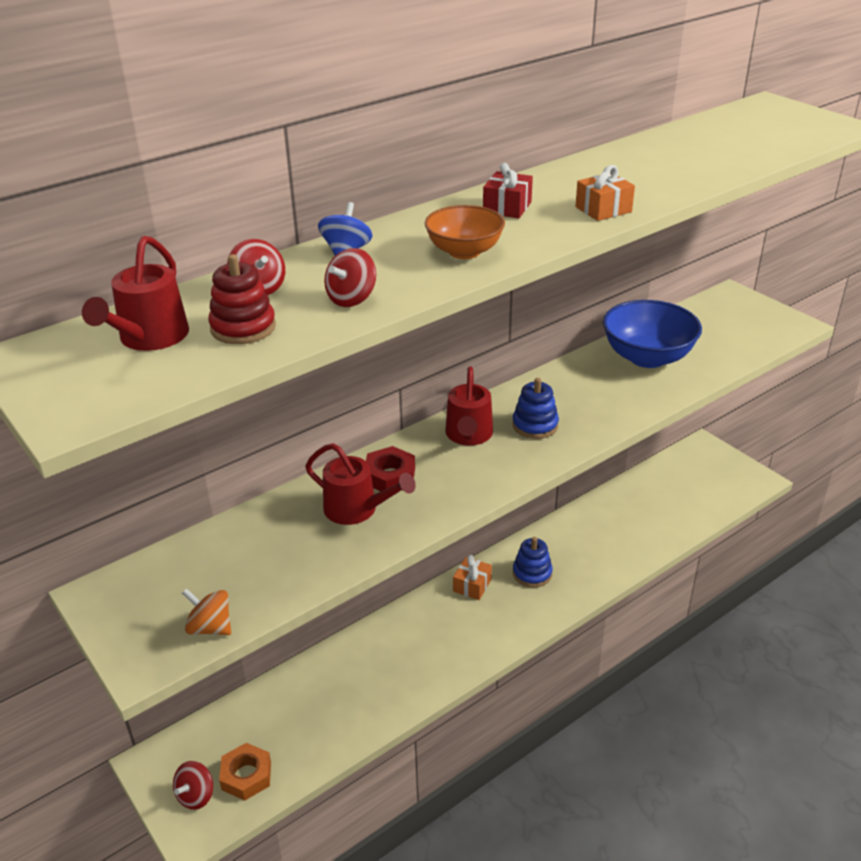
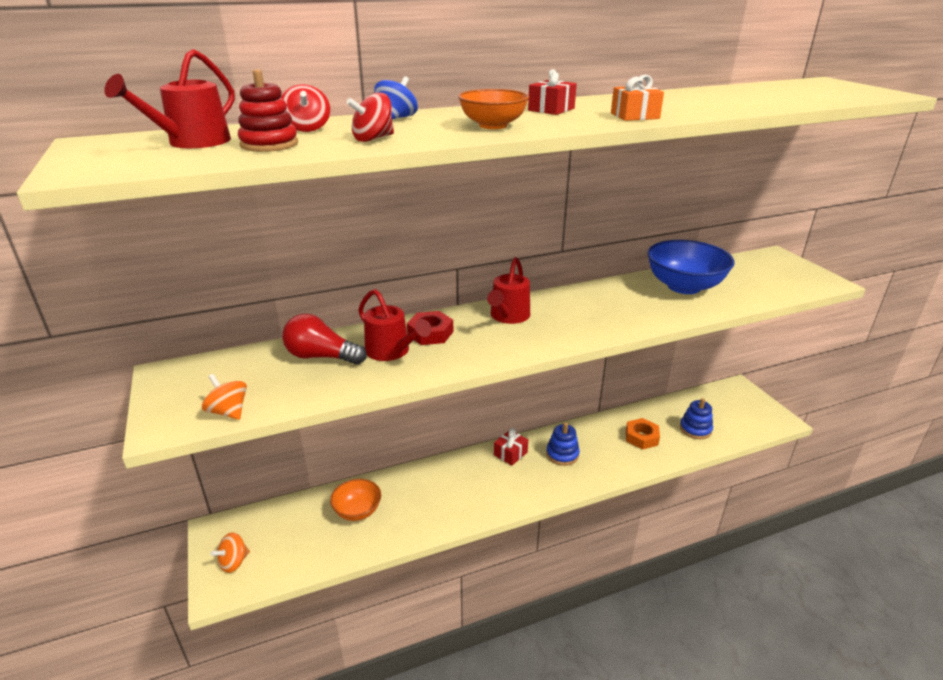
camera: 15 degrees right, 5 degrees down
(196, 795) = (234, 562): red spinning top -> orange spinning top
(246, 776) = (277, 556): orange nut -> orange nut (641, 437)
(277, 533) = (321, 357): none -> red light bulb
(319, 698) = (357, 511): none -> orange bowl
(472, 585) = (510, 453): orange gift -> red gift
(535, 425) = (566, 318): blue stacking toy -> blue stacking toy (695, 429)

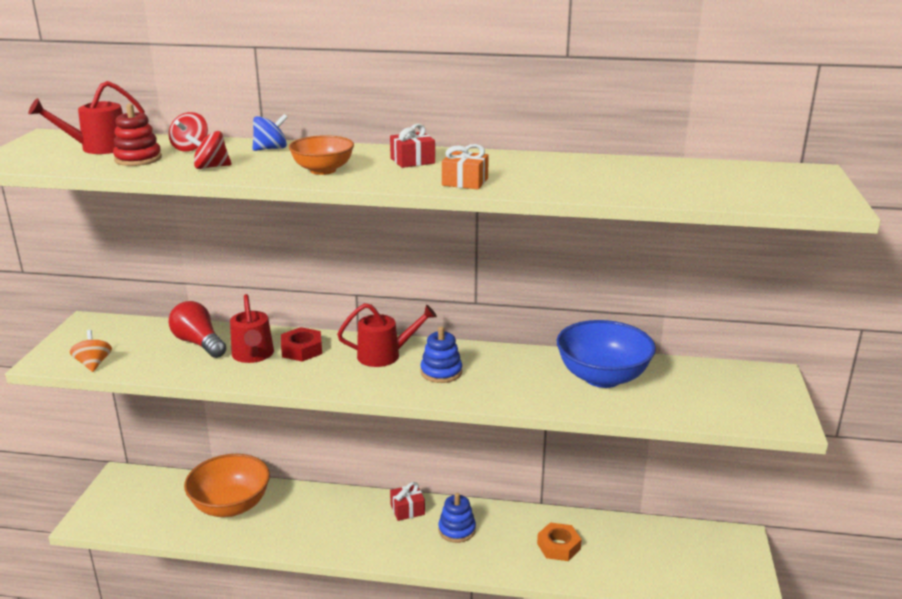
camera: 30 degrees right, 5 degrees down
(234, 562) = (111, 506): orange spinning top -> none
(357, 511) = (231, 506): orange bowl -> orange bowl, size x1.67
(508, 317) = (385, 355): red watering can -> red watering can turned 150 degrees counterclockwise
(695, 429) = (631, 562): blue stacking toy -> blue stacking toy (441, 372)

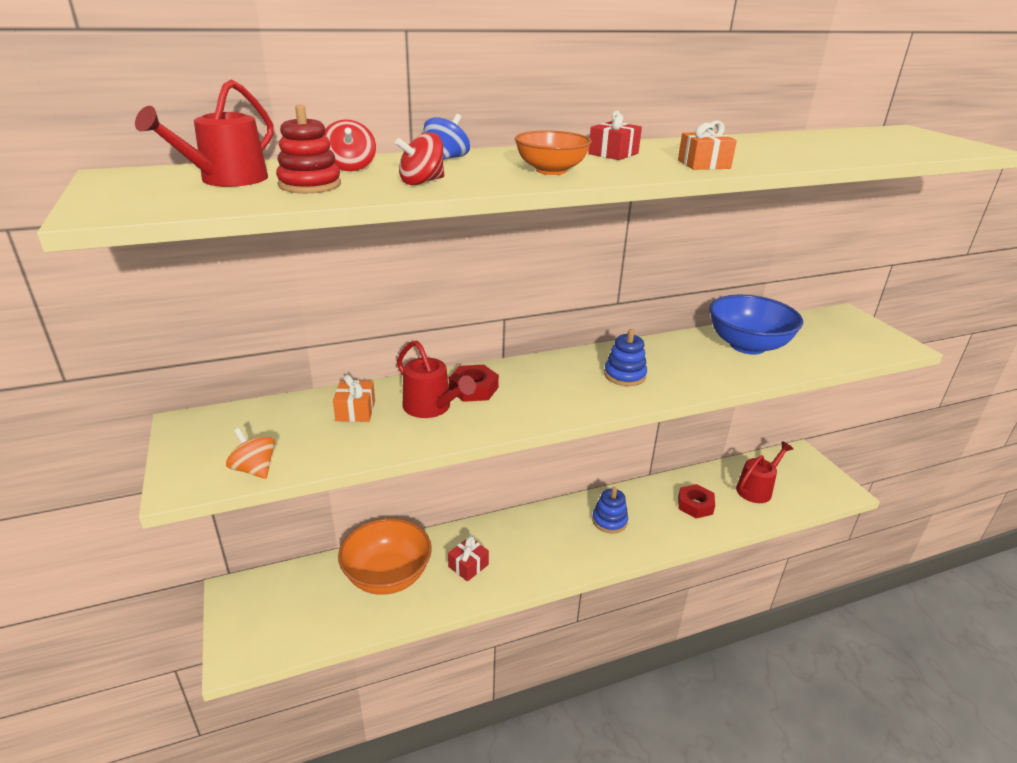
camera: 30 degrees left, 5 degrees up
(199, 343) = (355, 411): red light bulb -> orange gift
(385, 355) = (557, 373): red watering can -> red watering can (757, 489)
(407, 509) = (553, 518): red gift -> red gift (468, 566)
(558, 546) = (695, 505): orange nut -> red nut

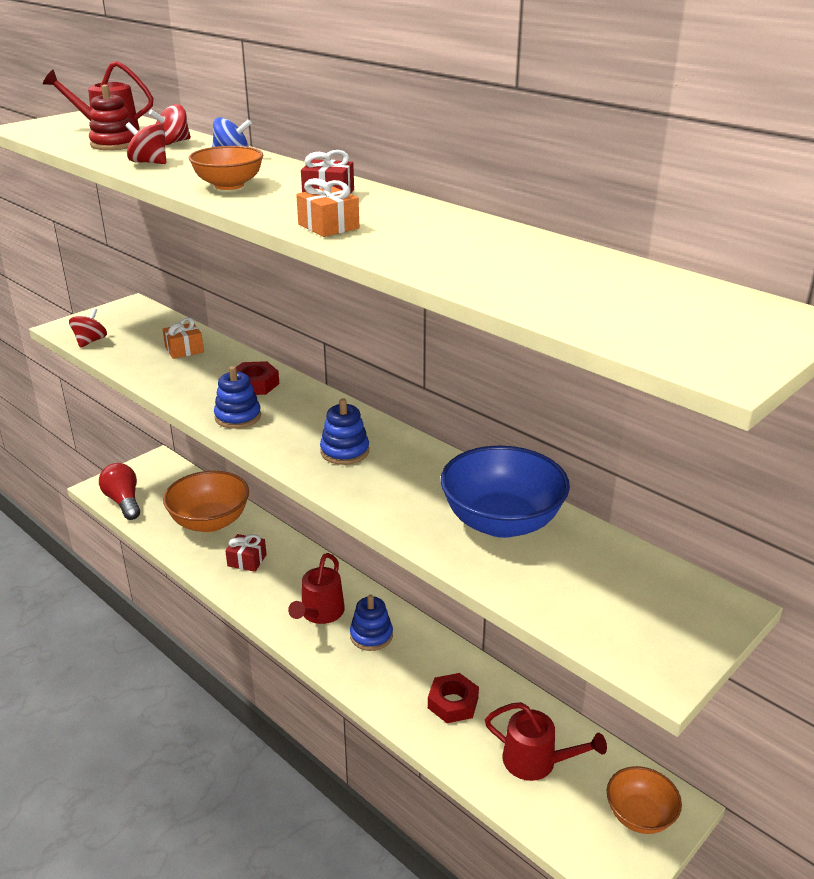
camera: 65 degrees right, 0 degrees up
(254, 469) = (90, 341): orange spinning top -> red spinning top
(287, 640) = (123, 501): none -> red light bulb
(431, 408) = (210, 376): red watering can -> red watering can (320, 614)
(530, 409) = (238, 417): none -> blue stacking toy
(805, 468) = (639, 815): none -> orange bowl

